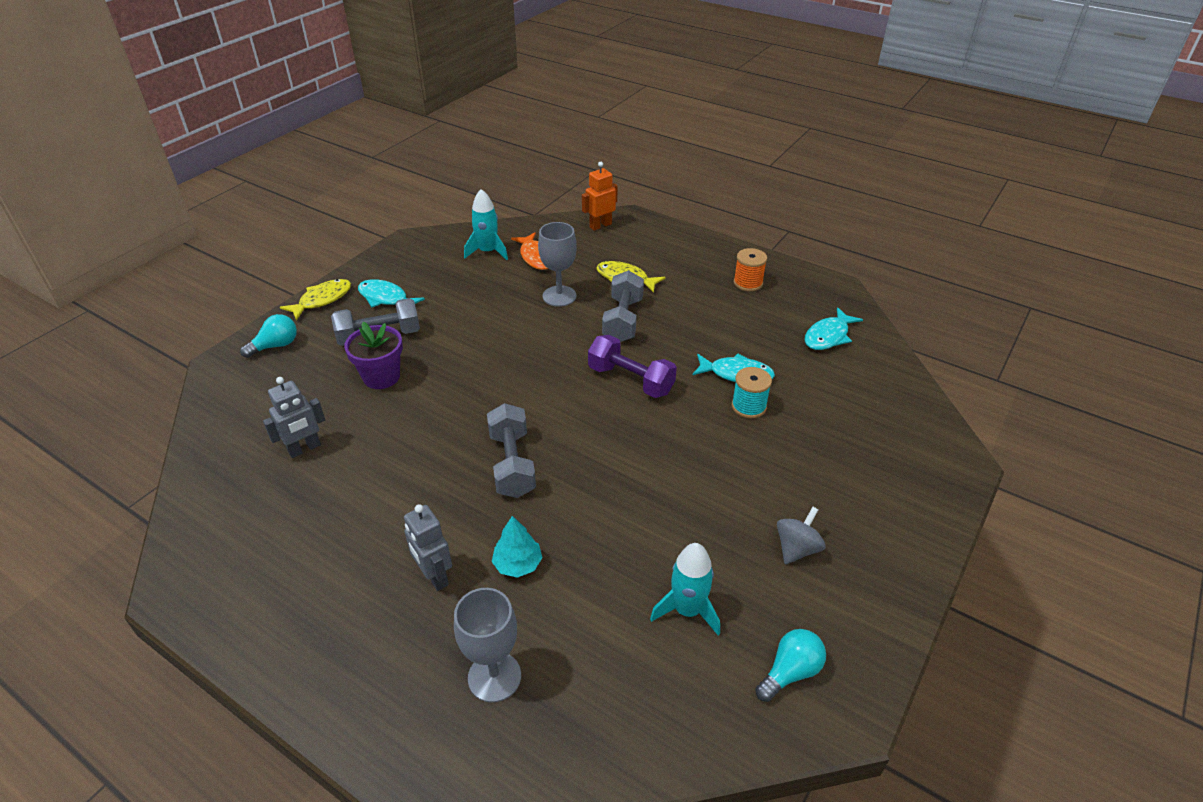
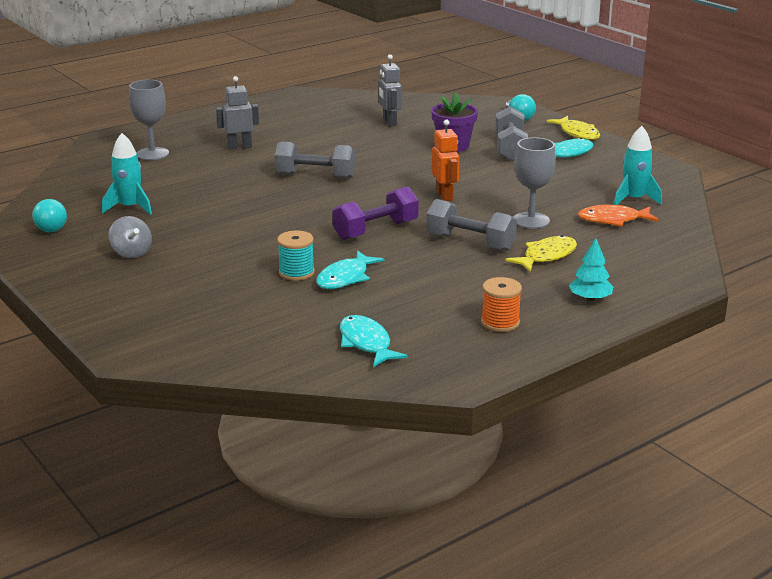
camera: 110 degrees right, 15 degrees down
(517, 564) = (223, 167): turquoise tree -> turquoise tree (590, 298)
(600, 225) = (672, 262): orange robot -> orange robot (445, 196)

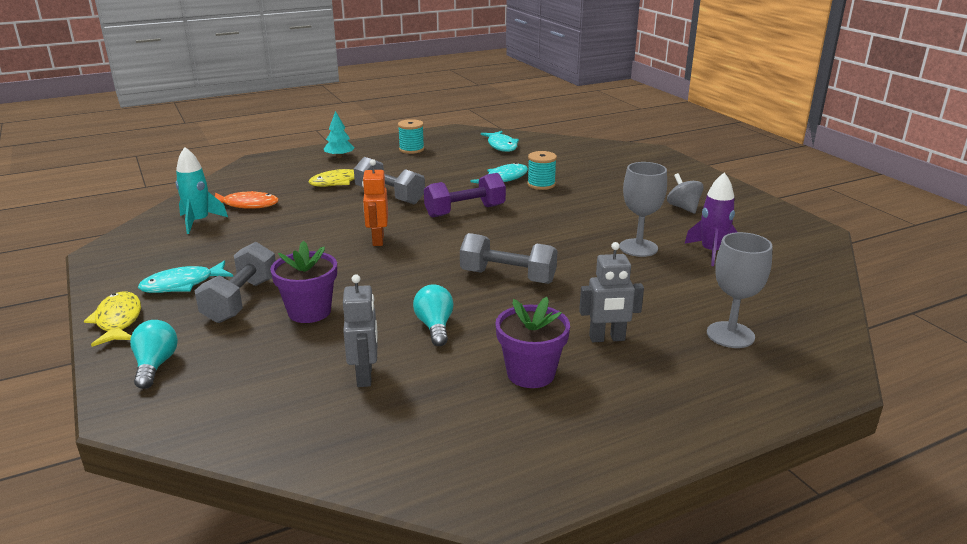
camera: 170 degrees left, 0 degrees up
(50, 227) = (779, 237): turquoise light bulb -> turquoise light bulb (435, 326)
(130, 207) = (711, 252): turquoise rocket -> purple rocket
(289, 129) = (531, 373): none -> purple flower pot
(500, 322) = (411, 149): orange spool -> turquoise spool
(531, 220) = (319, 209): grey goblet -> grey goblet (638, 248)

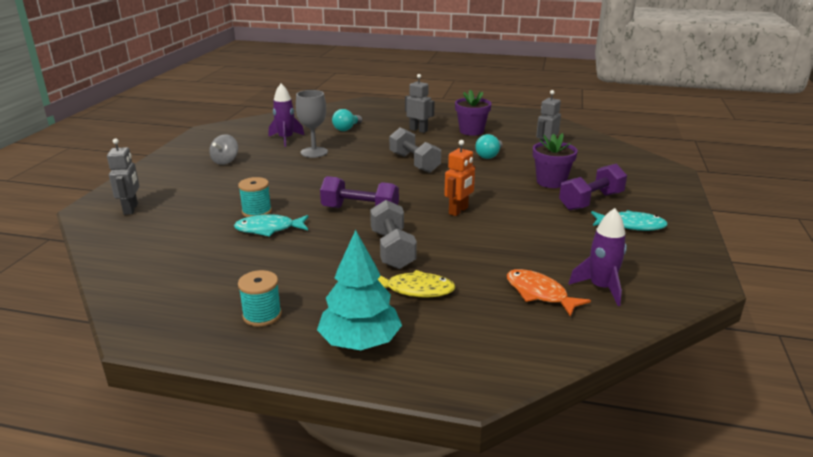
camera: 140 degrees left, 0 degrees up
(118, 320) = (681, 214): yellow fish -> none
(155, 365) = (655, 183): turquoise light bulb -> turquoise light bulb (347, 129)
(199, 222) = (601, 288): turquoise rocket -> purple rocket
(241, 300) = (591, 201): grey dumbbell -> purple dumbbell
(339, 157) = (360, 342): turquoise tree -> turquoise tree, size x1.71
(501, 146) = (171, 274): turquoise fish -> none
(627, 159) = (131, 209): none -> grey robot
(730, 335) = (367, 117): grey goblet -> none

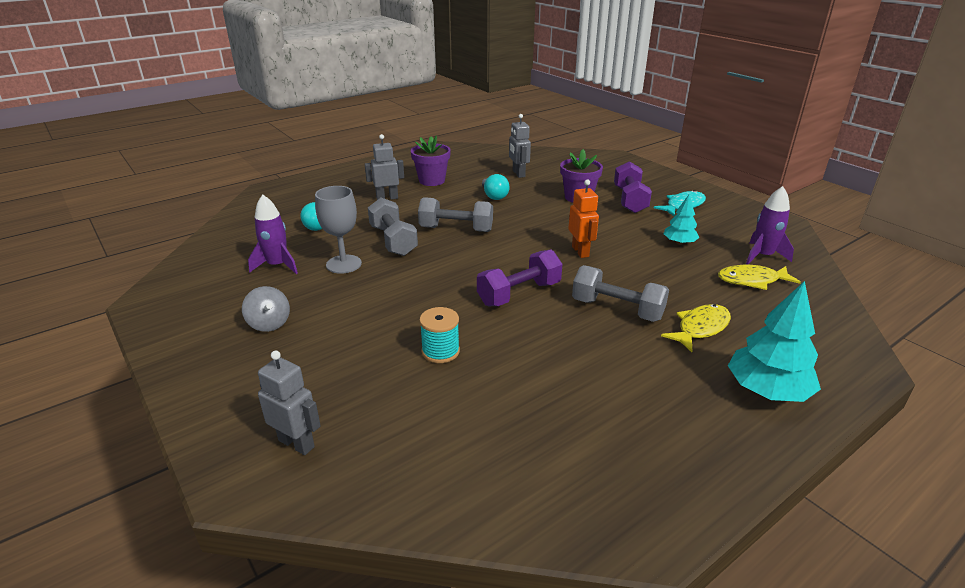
camera: 50 degrees left, 5 degrees up
(262, 315) = (677, 430): turquoise spool -> none
(268, 229) = (493, 359): turquoise fish -> none
(365, 153) = (393, 241): none -> grey dumbbell
(539, 294) = (752, 280): orange fish -> yellow fish
(550, 243) = (679, 243): none -> turquoise tree

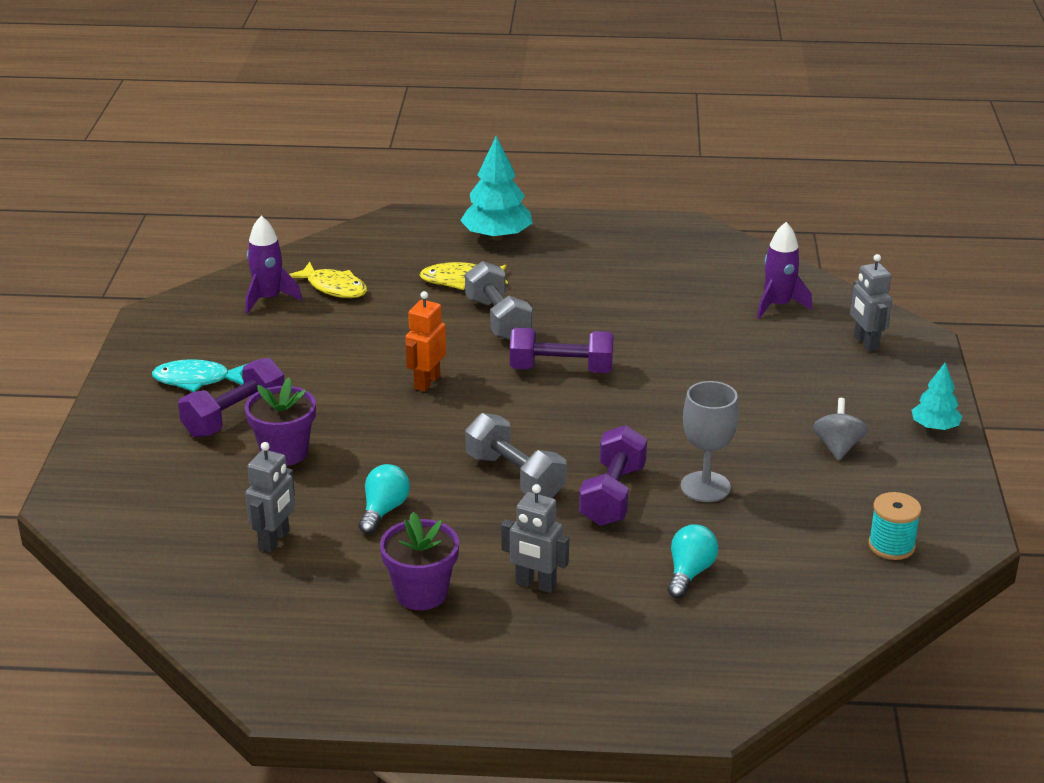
camera: 140 degrees left, 0 degrees up
(277, 265) = (787, 522): purple rocket -> purple rocket (778, 305)
(393, 241) = (613, 495): grey dumbbell -> purple dumbbell
(440, 351) = (697, 355): turquoise spool -> turquoise spool (891, 546)
(679, 243) = (310, 344): turquoise tree -> turquoise tree (934, 427)

